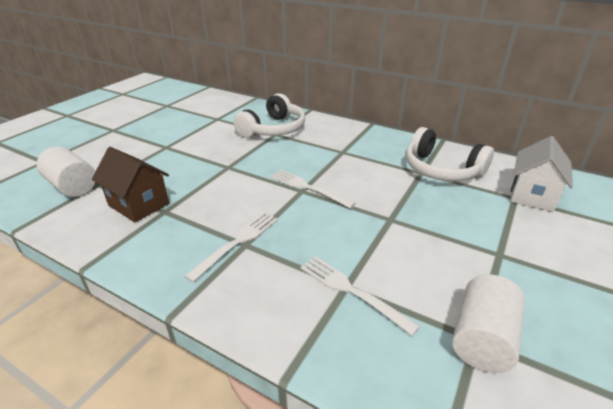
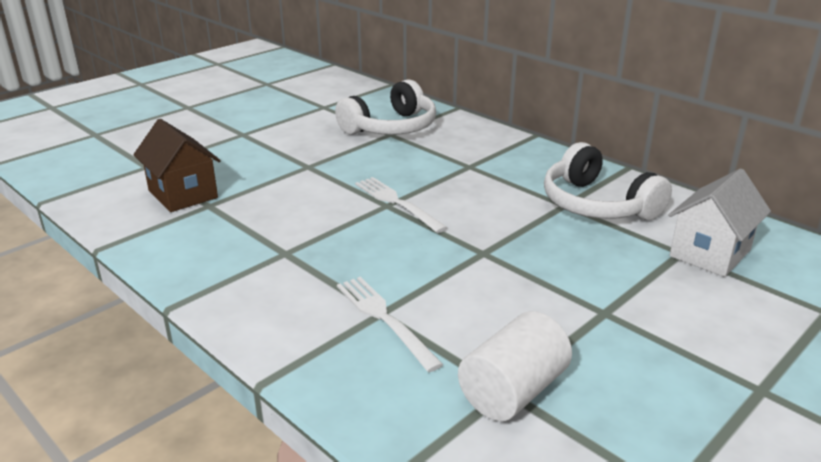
camera: 15 degrees right, 5 degrees down
(72, 186) = (117, 165): white cylinder -> none
(238, 242) = (277, 249): white fork -> none

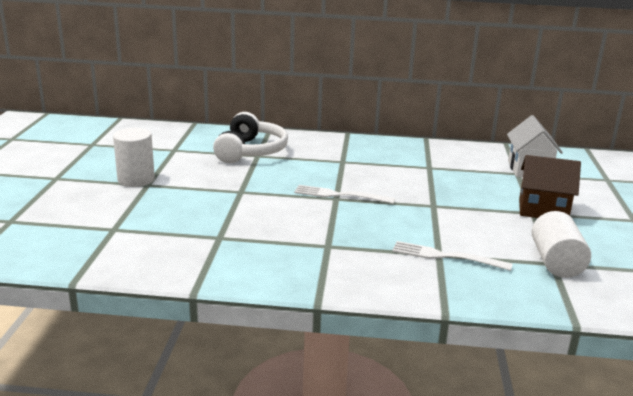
camera: 40 degrees left, 5 degrees down
(183, 194) = (185, 237): brown house -> brown house (543, 210)
(242, 126) = (136, 179): none -> white cylinder
(597, 205) = (444, 162): white headphones -> none

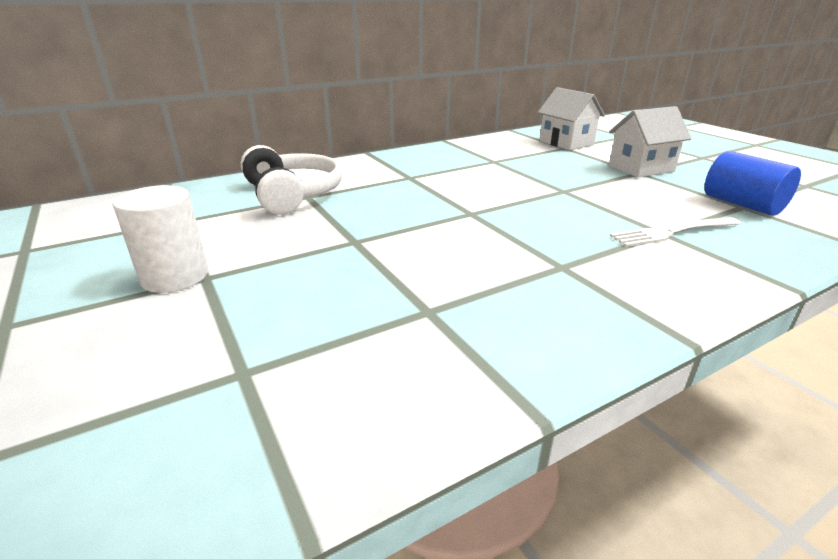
camera: 35 degrees left, 5 degrees up
(339, 195) = (468, 209): white fork -> none
(543, 210) = (641, 168): brown house -> white house
(556, 262) = (742, 205): white cylinder -> blue cylinder

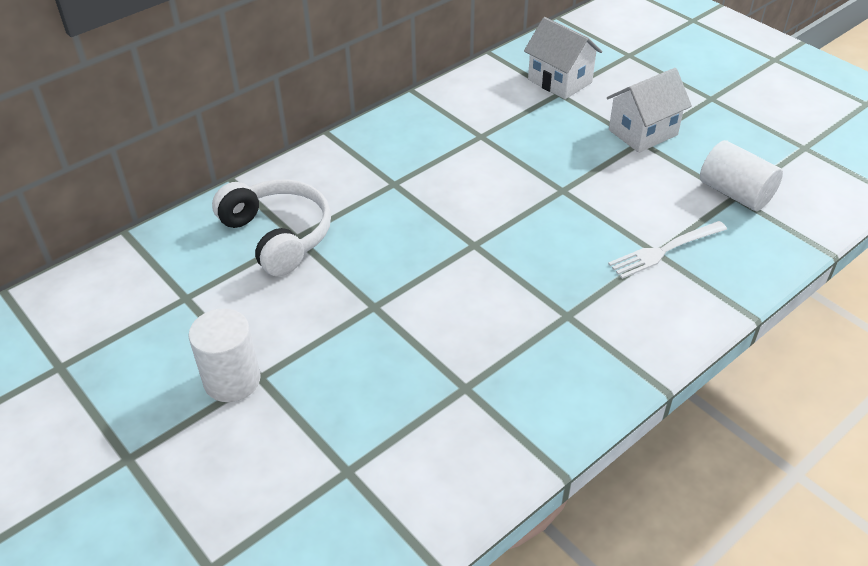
camera: 10 degrees left, 15 degrees up
(742, 205) = (735, 193): blue cylinder -> white cylinder

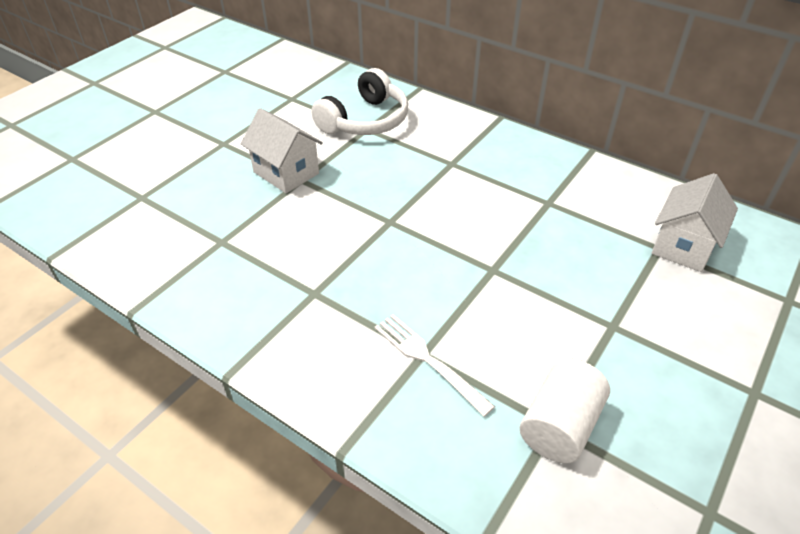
camera: 75 degrees right, 0 degrees up
(232, 380) = (219, 133): white cylinder -> none
(643, 132) = (631, 326): white house -> white house (286, 173)

